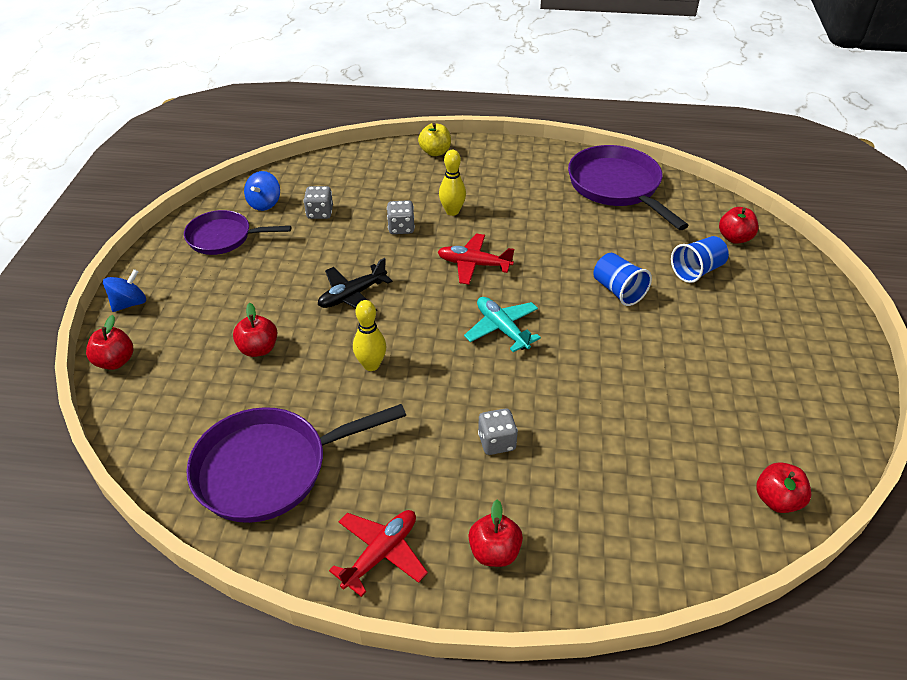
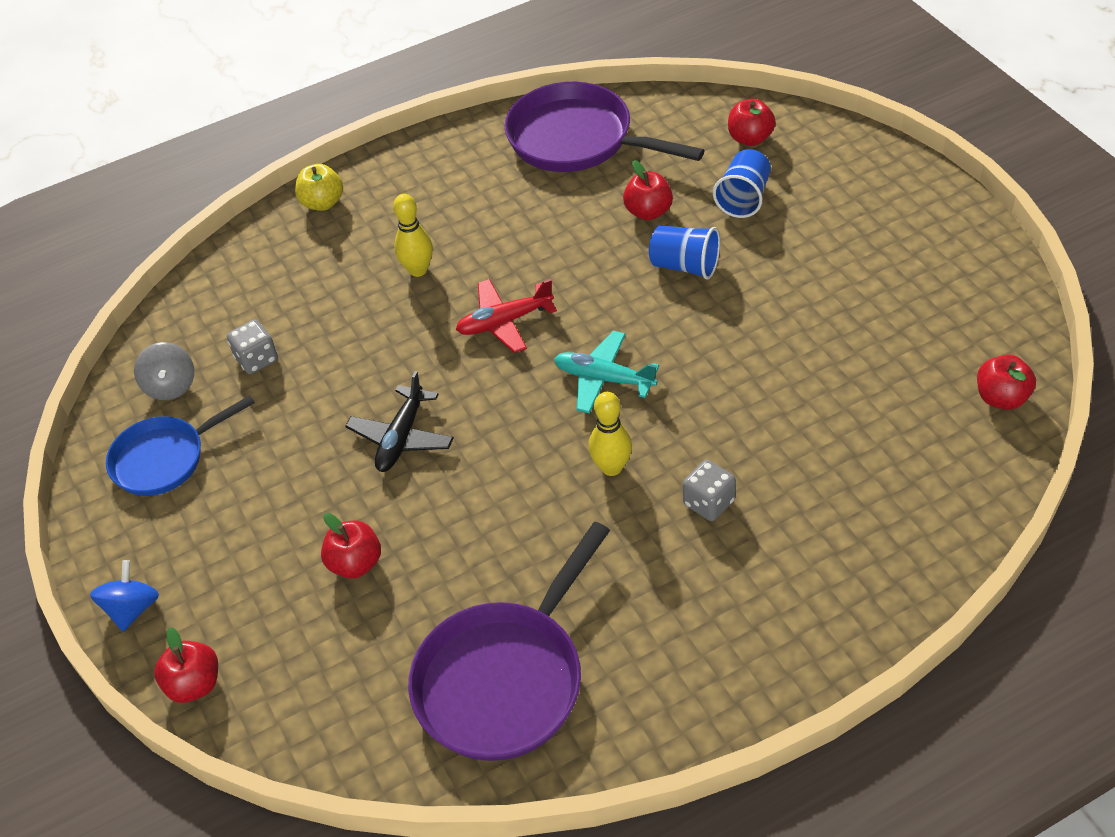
camera: 30 degrees left, 5 degrees up
(224, 237) = (165, 458): purple pan -> blue pan
(264, 203) = (170, 386): blue spinning top -> grey spinning top
(371, 365) = (502, 503): yellow bowling pin -> yellow bowling pin (611, 467)
(381, 554) = (701, 683): red plane -> none
(401, 228) = (377, 323): grey dice -> none
(494, 552) = (803, 609): red apple -> red apple (648, 212)

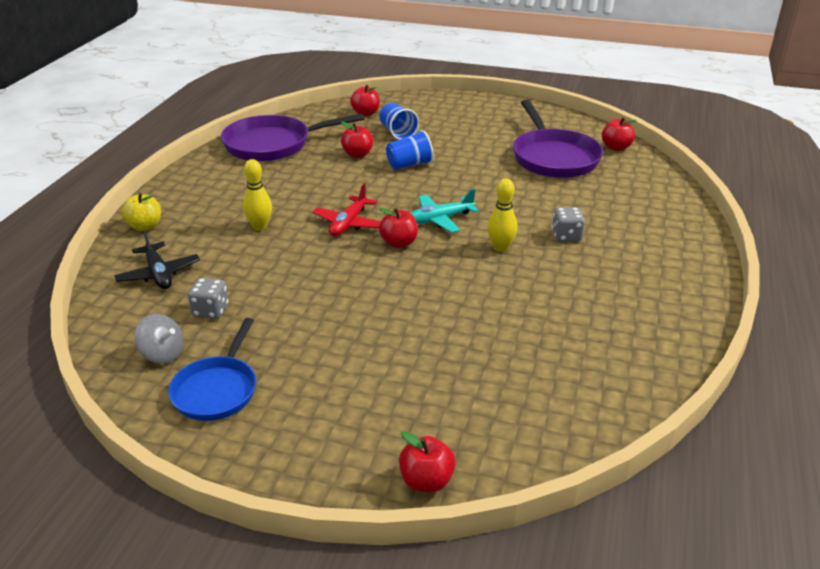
camera: 50 degrees left, 15 degrees down
(132, 609) = (317, 475): blue spinning top -> none
(355, 563) = (432, 360): red apple -> red apple (399, 243)
(401, 437) = (367, 295): black plane -> black plane (158, 274)
(505, 679) = (594, 354): purple pan -> purple pan (553, 157)

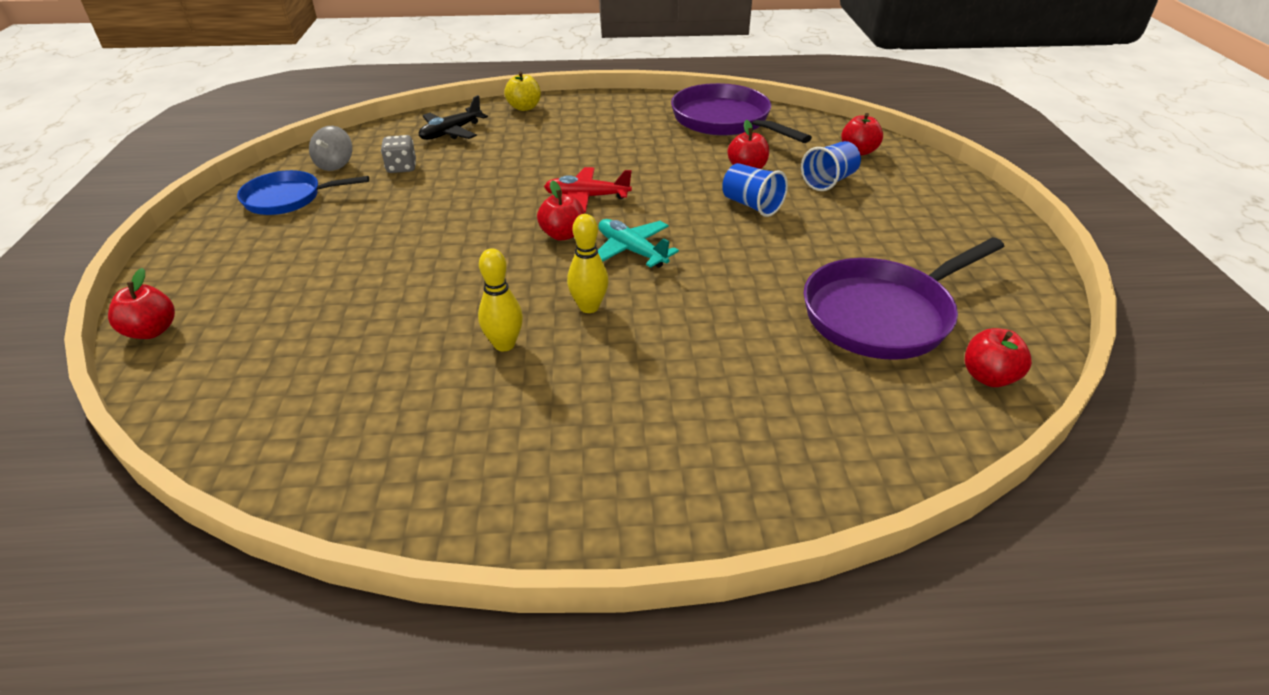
camera: 70 degrees right, 5 degrees up
(260, 226) = (553, 154): yellow bowling pin -> yellow bowling pin (504, 344)
(566, 236) = (650, 359): grey dice -> none

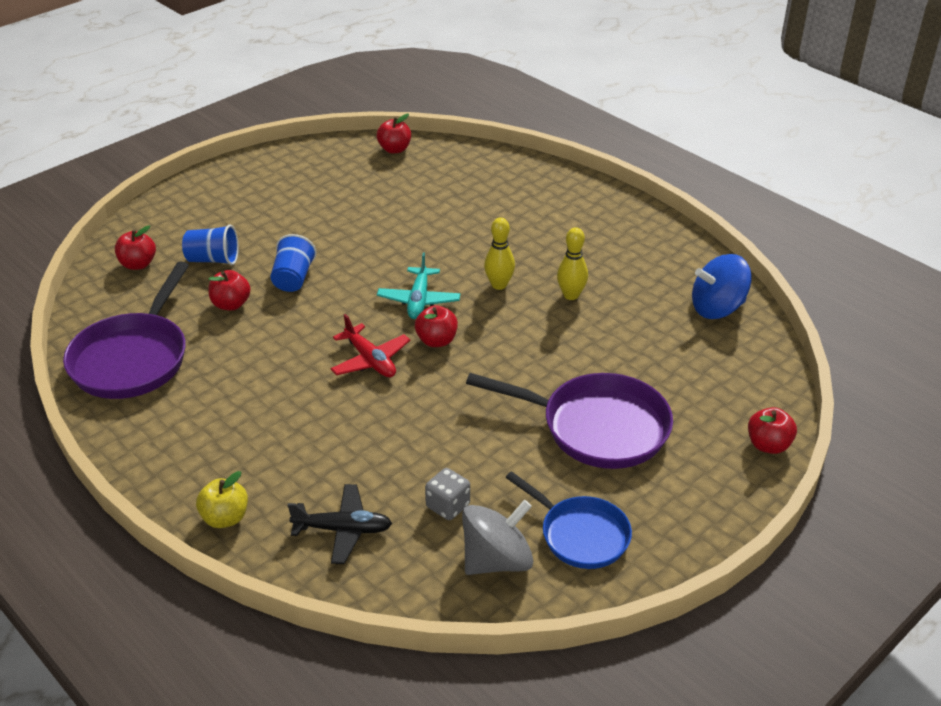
camera: 130 degrees left, 0 degrees up
(311, 444) = (717, 308): none -> blue spinning top
(335, 164) = (496, 560): grey spinning top -> grey spinning top, size x1.54
(883, 314) = (375, 189): purple pan -> purple pan (596, 427)

